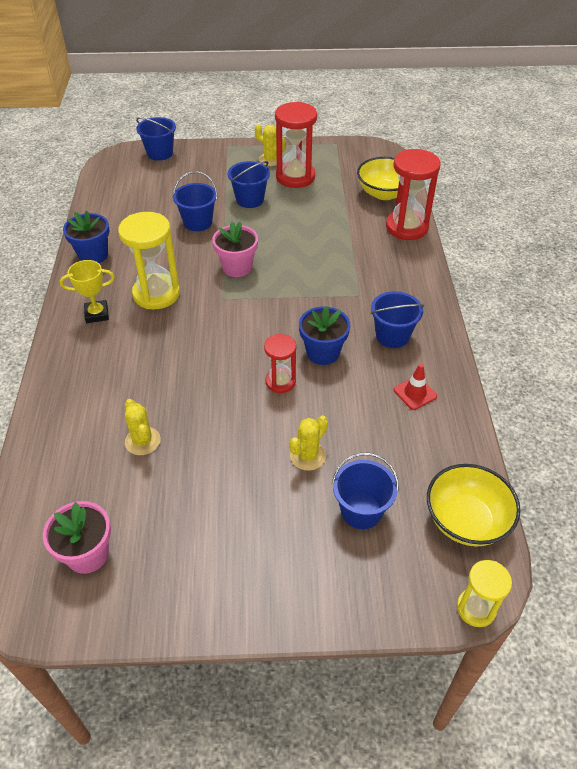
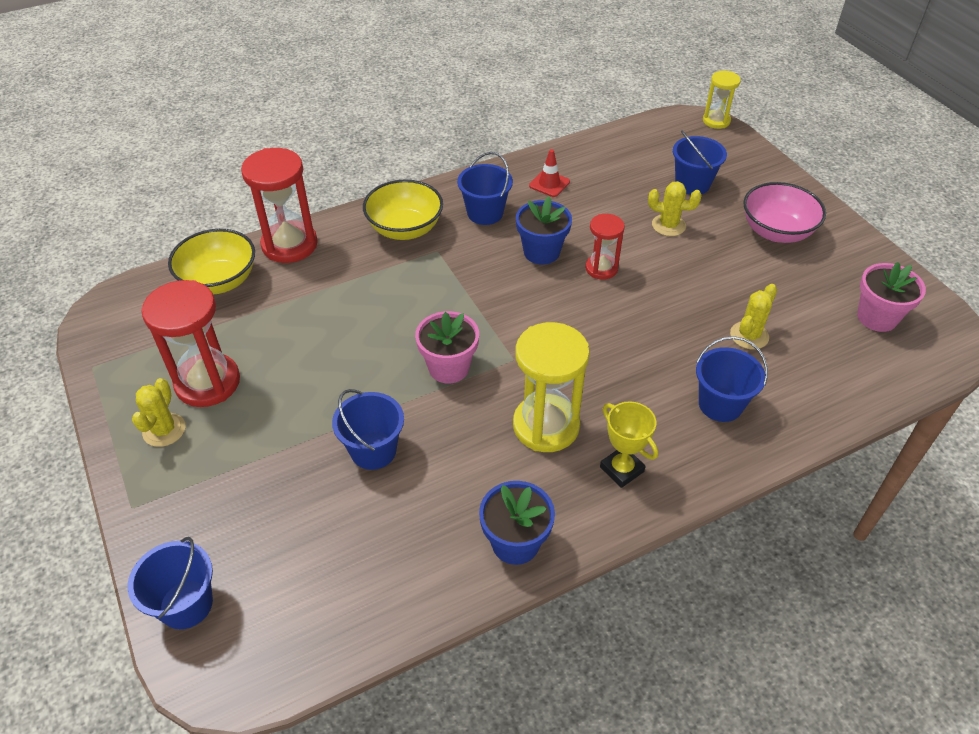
camera: 115 degrees left, 0 degrees up
(247, 544) = (776, 231): none -> pink bowl
(250, 200) = (289, 413): blue bucket -> blue bucket (720, 404)
(466, 520) = (654, 136): yellow bowl -> yellow bowl (405, 229)

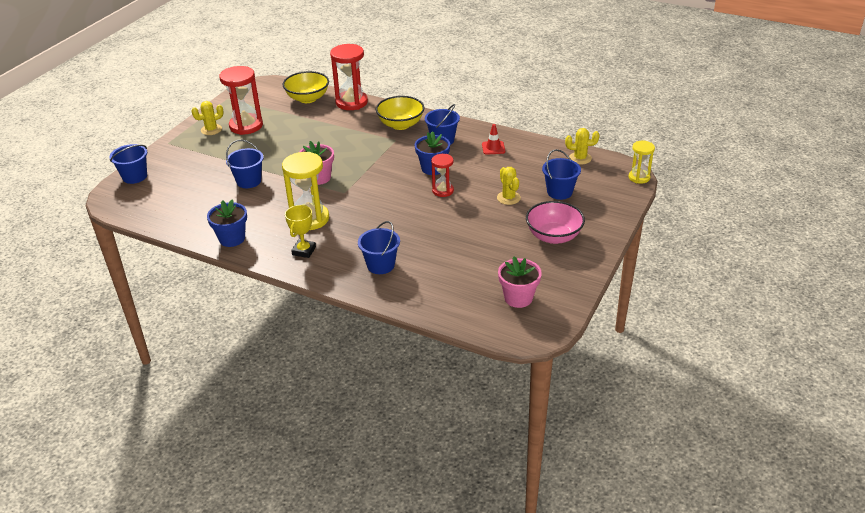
camera: 55 degrees right, 10 degrees down
(749, 335) = (446, 257): yellow cactus -> yellow cactus (580, 158)

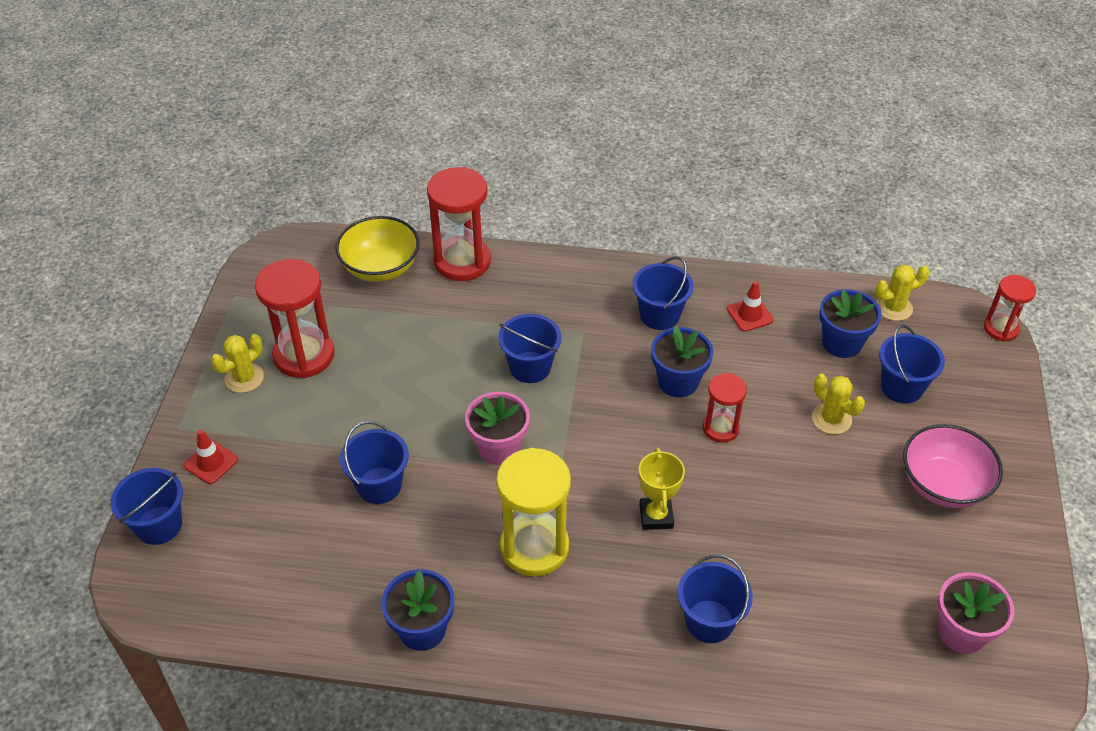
camera: 20 degrees left, 10 degrees up
(174, 158) = (211, 462): none -> red traffic cone
(304, 251) = (564, 624): yellow trophy -> yellow trophy (656, 516)
(357, 149) = (530, 367): none -> blue bucket
(401, 124) = (573, 295): yellow bowl -> none
(538, 168) = (842, 343): none -> blue flower pot
(639, 177) = (1000, 329): yellow hourglass -> red hourglass

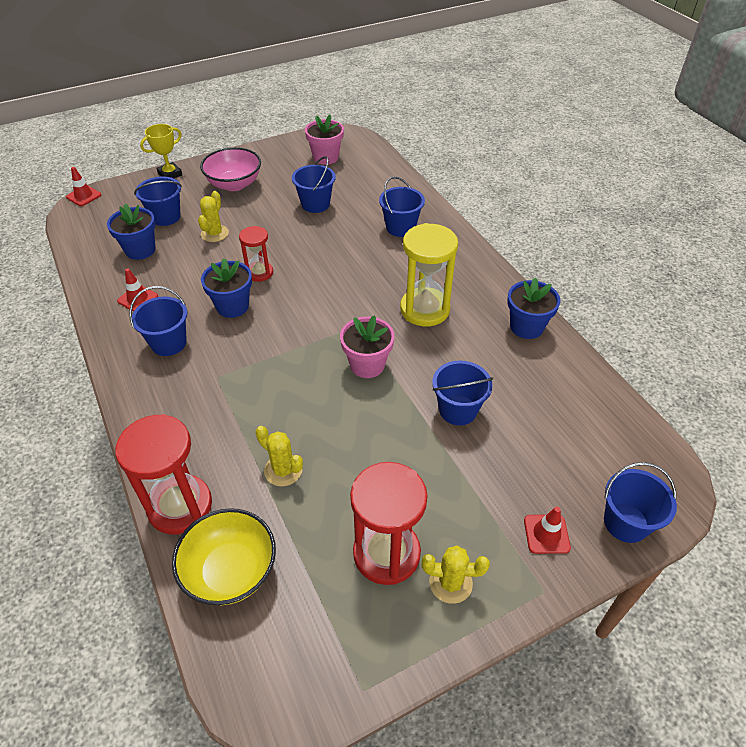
camera: 125 degrees left, 0 degrees up
(530, 367) = (278, 388): blue bucket -> blue bucket (315, 204)
(656, 516) = (353, 271): yellow trophy -> yellow trophy (170, 174)
(894, 308) = (88, 240): yellow cactus -> yellow cactus (283, 470)
(1000, 329) = (84, 196): red hourglass -> red traffic cone

